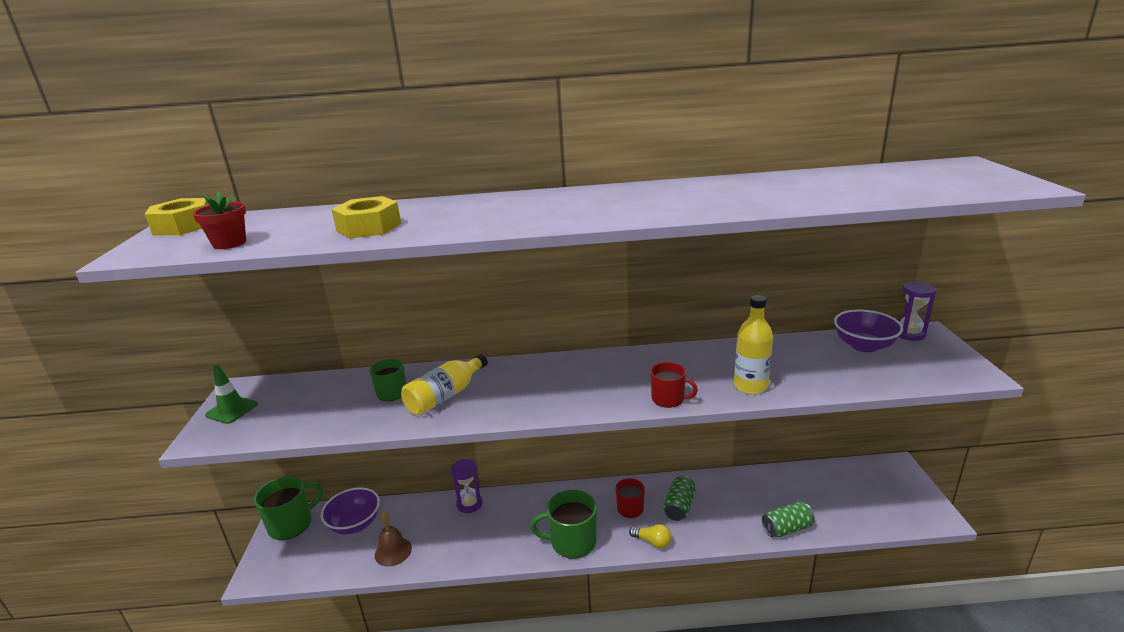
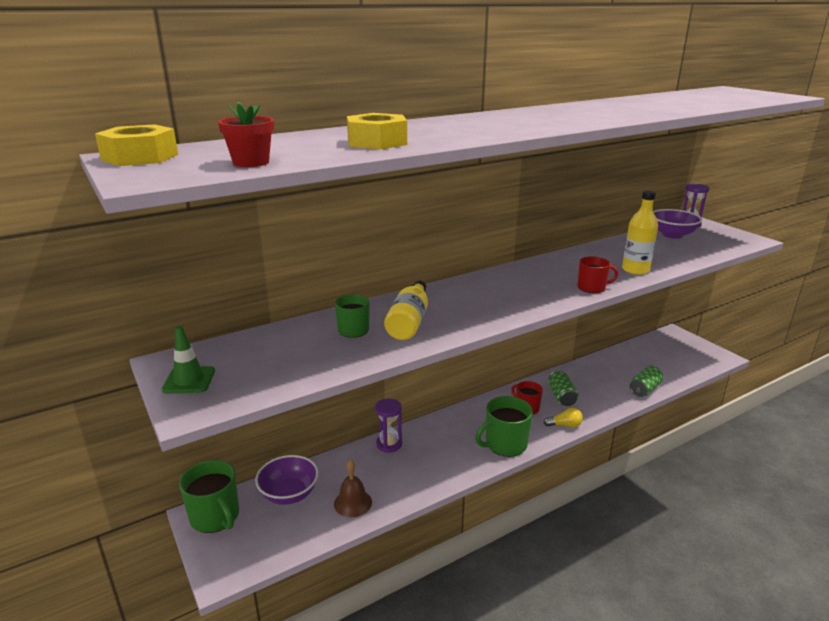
camera: 30 degrees left, 0 degrees up
(291, 524) = (215, 517): green mug -> green mug turned 120 degrees clockwise

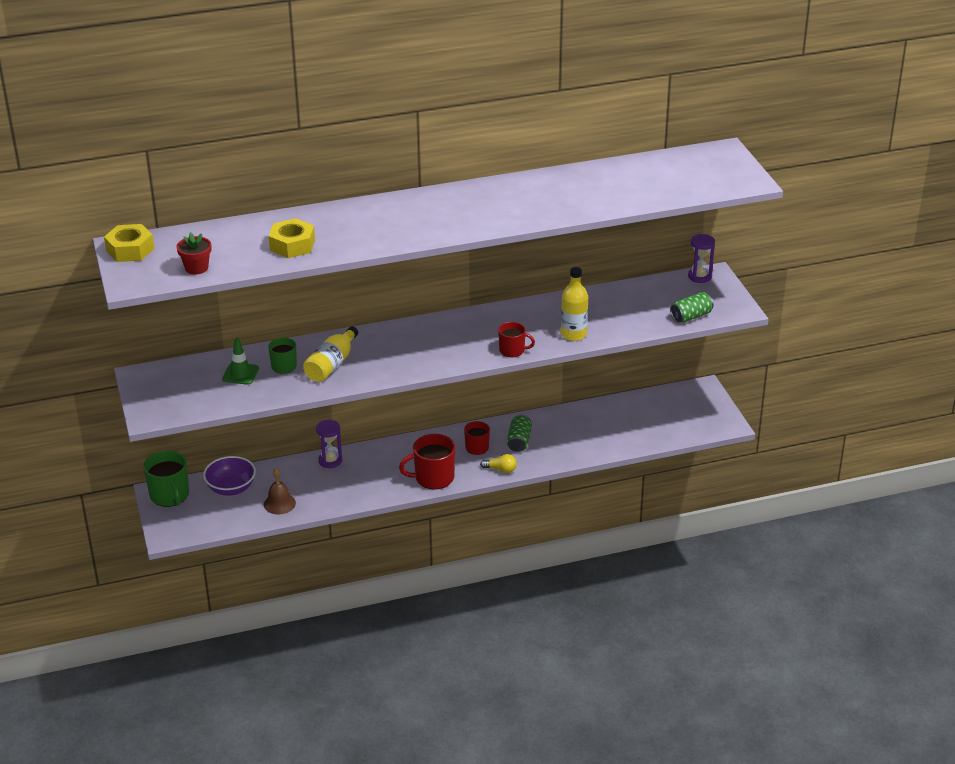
camera: 15 degrees right, 10 degrees up
(189, 380) = (153, 393): green traffic cone -> green traffic cone (240, 374)
(505, 444) = (433, 478): green mug -> red mug
(644, 389) = (609, 447): green can -> green can (691, 316)
(672, 235) = (662, 291): purple bowl -> none

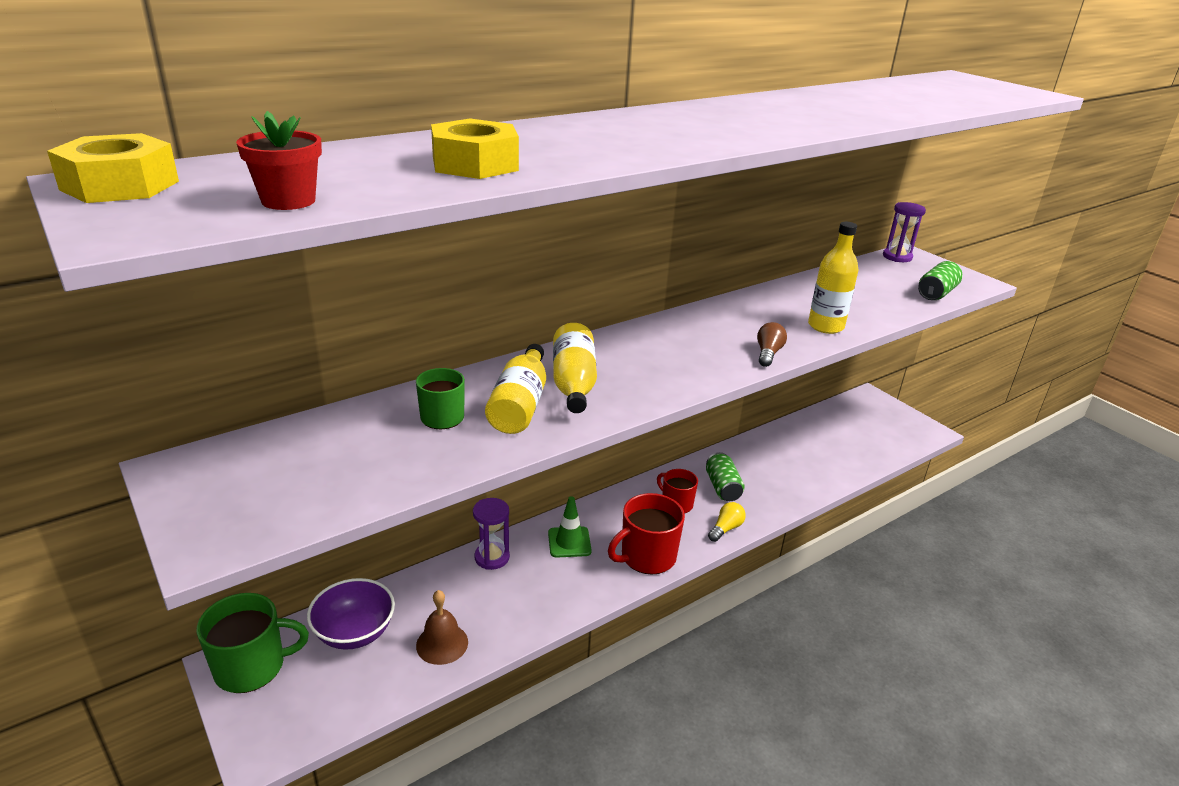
camera: 20 degrees left, 5 degrees down
(170, 495) = (251, 667): green mug -> green mug turned 60 degrees counterclockwise
(240, 374) = (370, 440): green traffic cone -> green traffic cone (569, 542)
(371, 355) = (573, 383): none -> yellow bottle
(501, 469) = (726, 529): yellow light bulb -> yellow light bulb turned 45 degrees counterclockwise
(512, 350) = (768, 353): red mug -> brown light bulb

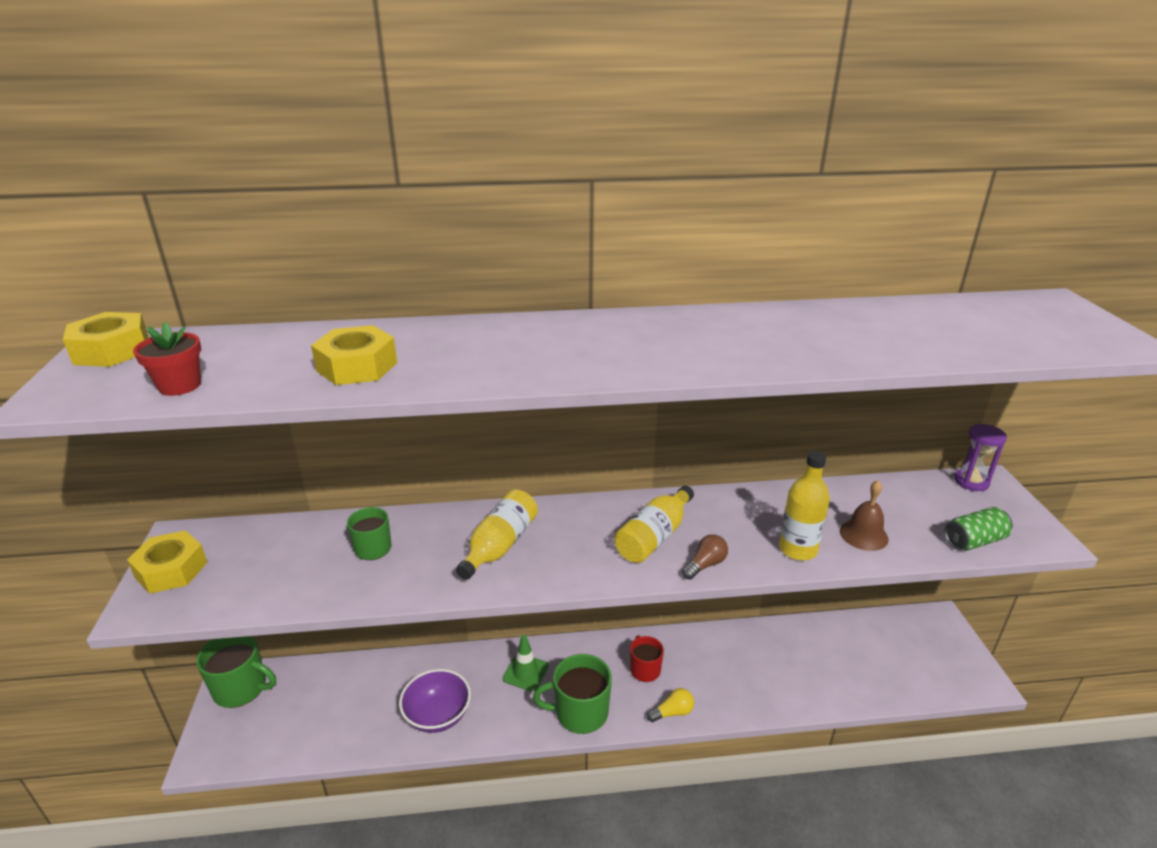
camera: 30 degrees right, 0 degrees up
(205, 500) = (171, 570): none -> yellow nut
(354, 632) = (319, 688): purple bowl -> purple bowl (437, 715)
(442, 643) = (368, 725): brown bell -> brown bell (863, 535)
(492, 557) = (456, 663): purple hourglass -> none
(520, 405) = (439, 554): yellow bottle -> yellow bottle (654, 537)
(647, 557) = (580, 712): red mug -> green mug
(722, 487) = (701, 668): green can -> none

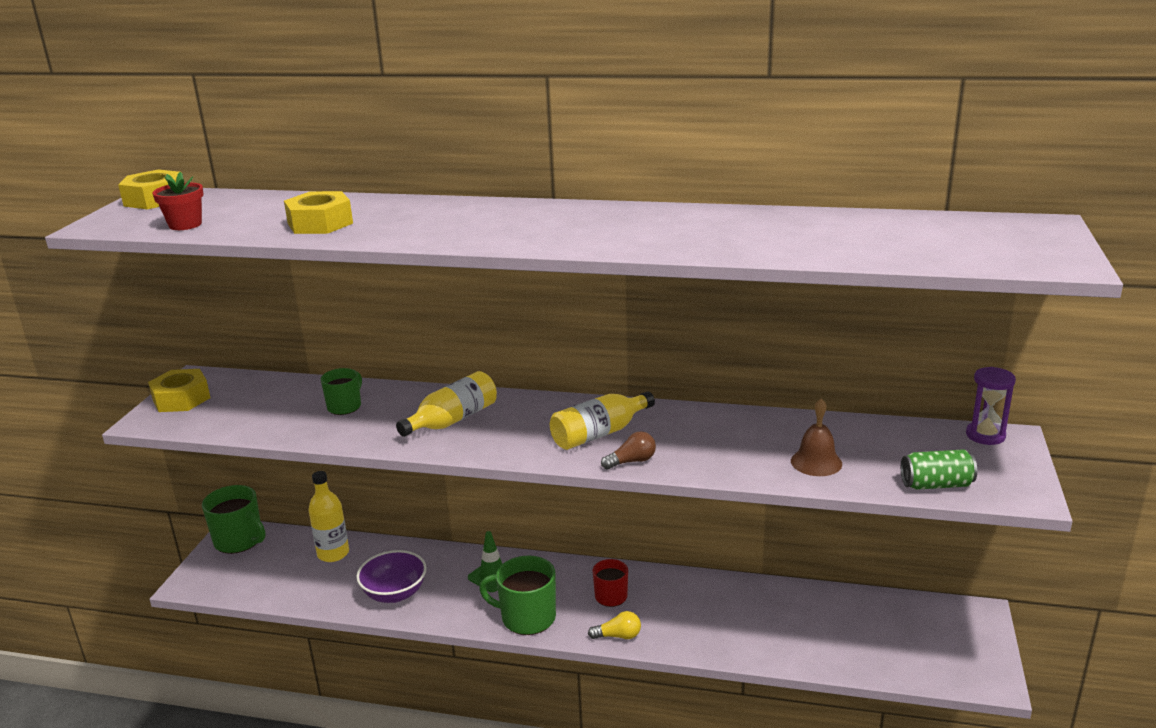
camera: 20 degrees right, 5 degrees down
(797, 549) = (735, 463): yellow bottle -> yellow bottle (333, 553)

